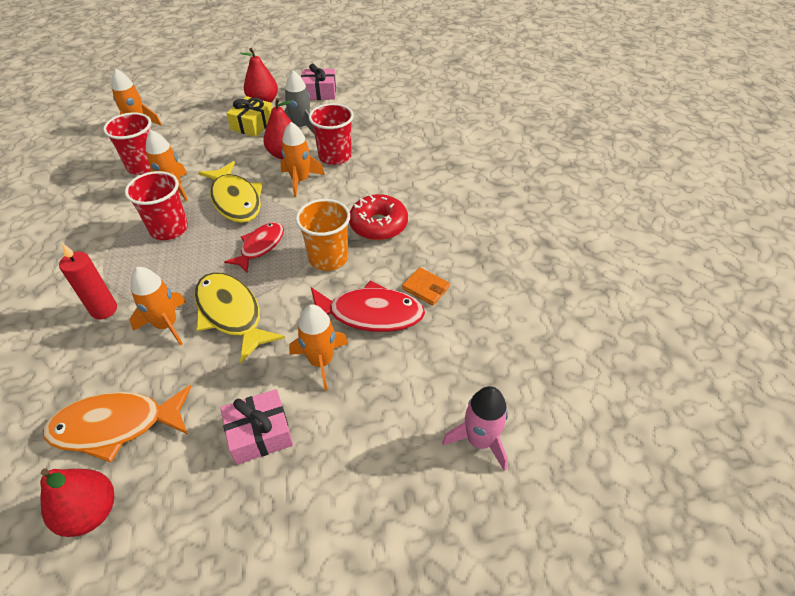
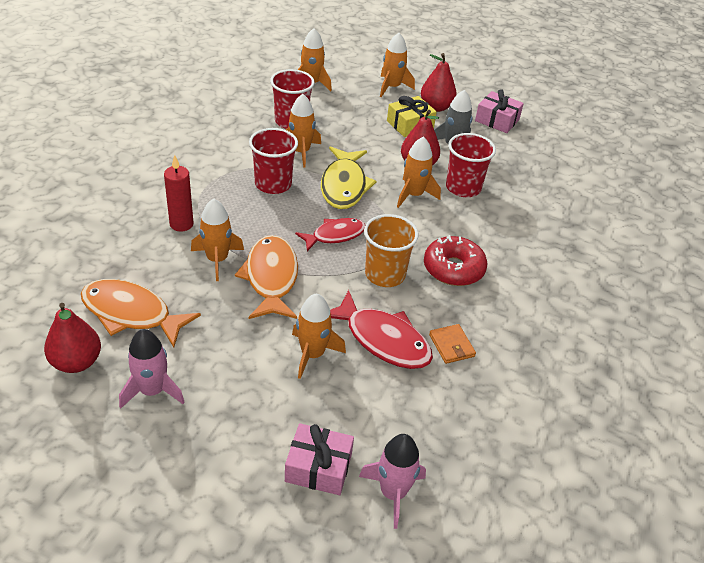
camera: 30 degrees right, 5 degrees down
(196, 490) = (152, 391): none -> pink rocket
(213, 100) = (392, 87): none -> orange rocket
(231, 314) = (271, 278): yellow fish -> orange fish
(259, 433) = (225, 379): pink gift -> pink gift (318, 467)

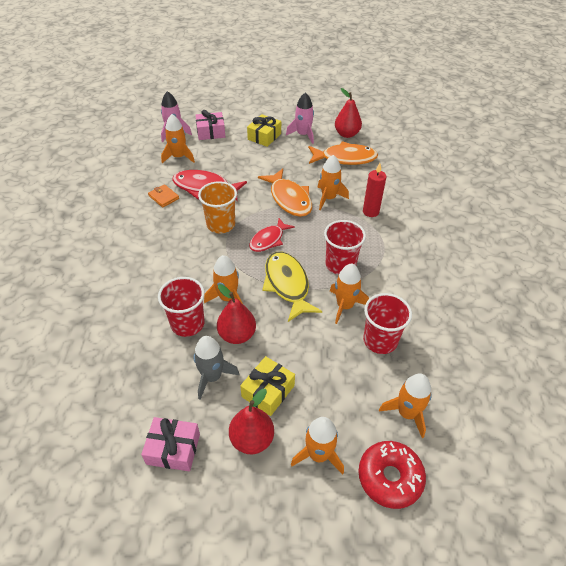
camera: 160 degrees right, 5 degrees up
(224, 414) = (264, 136): none -> yellow gift
(312, 354) = (239, 170): orange rocket -> orange rocket (178, 157)
(453, 269) = (175, 244): red donut -> red donut (390, 477)

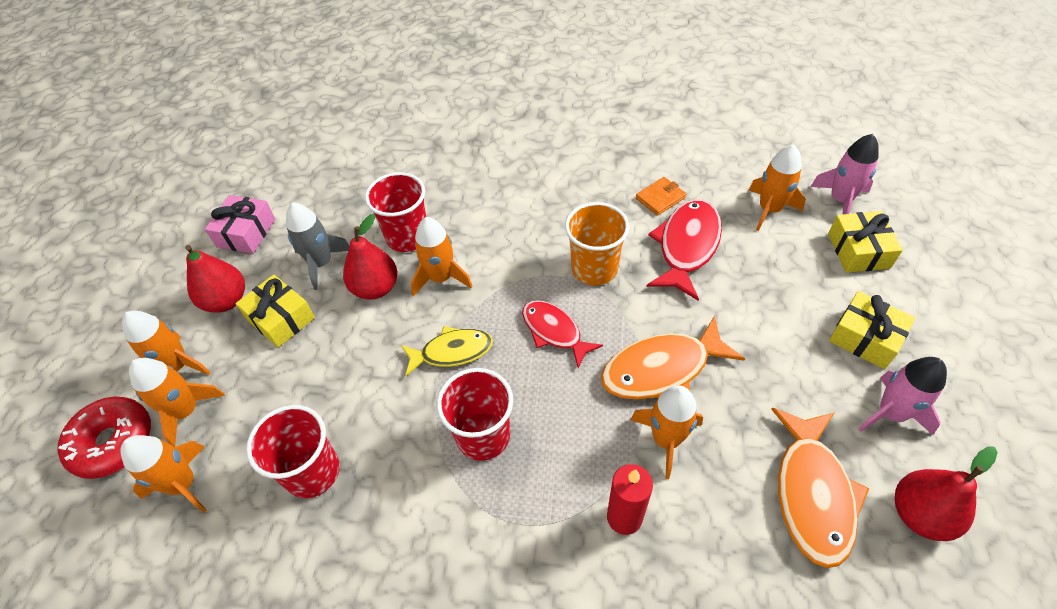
camera: 100 degrees right, 5 degrees up
(211, 132) = (858, 251): pink gift -> yellow gift
(287, 285) = (452, 352): yellow fish -> yellow fish, size x0.66
(344, 306) = (392, 429): orange rocket -> orange rocket (186, 411)

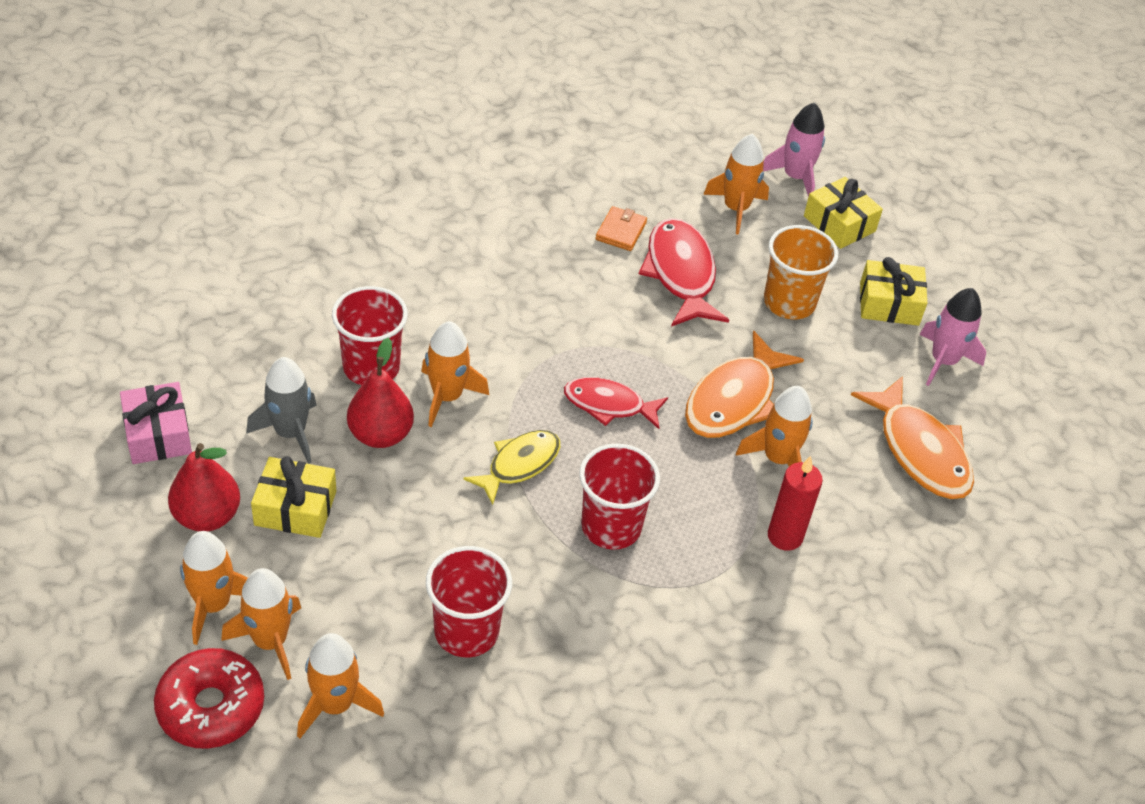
camera: 40 degrees left, 5 degrees down
(594, 268) = (604, 328): orange cup -> orange cup (789, 302)
(920, 514) = (1005, 431): red pear -> none

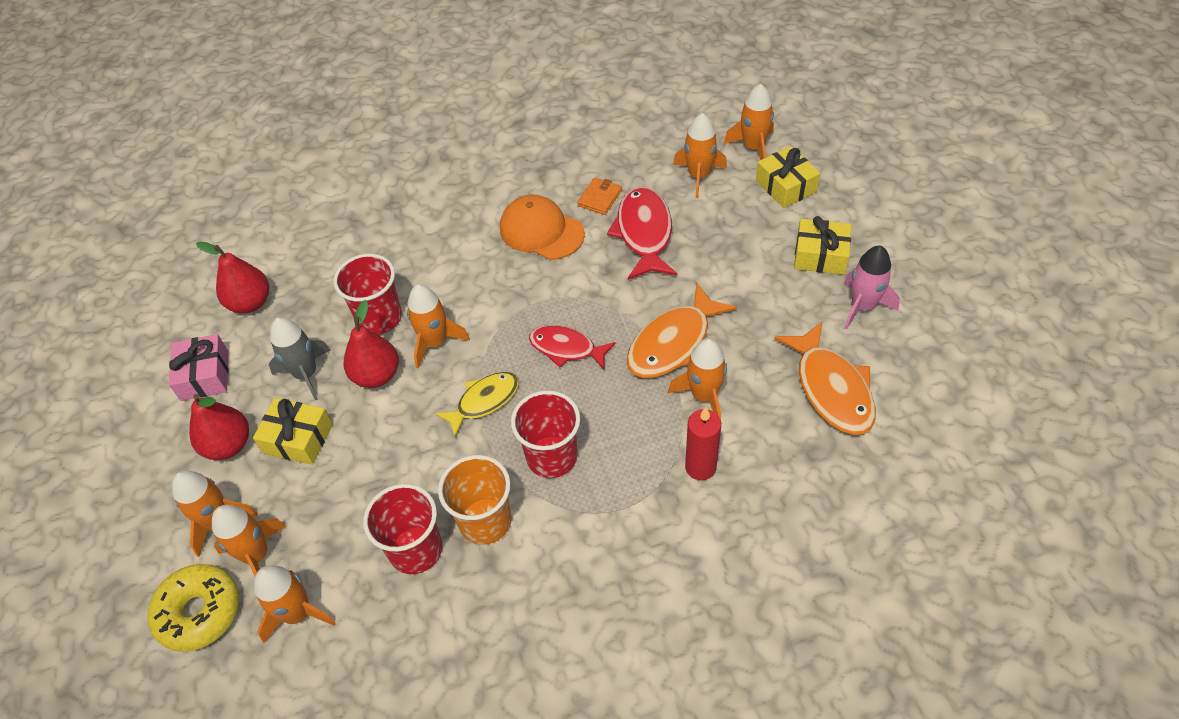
camera: 15 degrees right, 5 degrees up
(200, 347) = (250, 303): none -> red pear
(211, 707) = (199, 612): red donut -> yellow donut
(555, 268) = (541, 231): none -> orange cap
(789, 302) = (733, 256): orange cup -> orange cup (485, 521)
(795, 177) = (753, 147): pink rocket -> orange rocket

